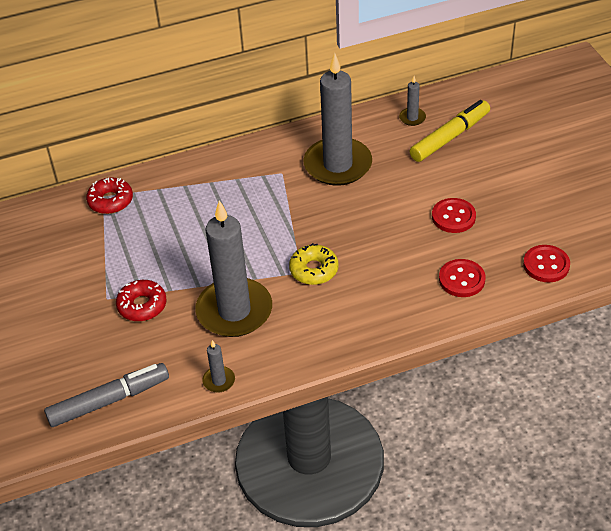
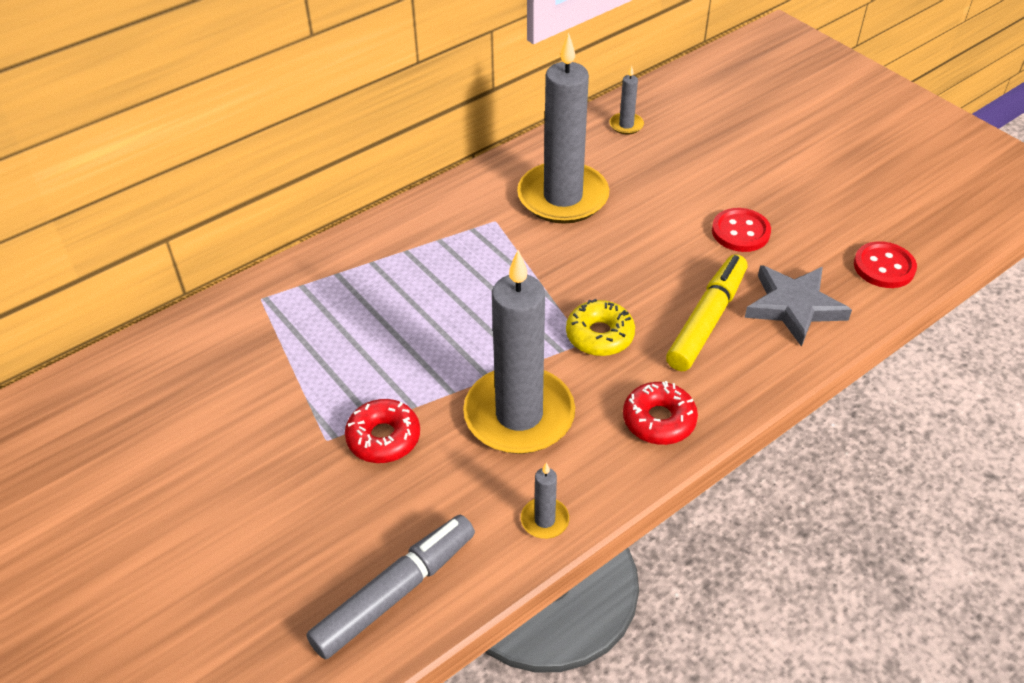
camera: 20 degrees left, 0 degrees up
(110, 201) = (274, 302): red donut -> red donut (659, 420)
(450, 137) = (683, 139): yellow marker -> yellow marker (706, 320)
(461, 279) = (794, 306): red button -> grey star

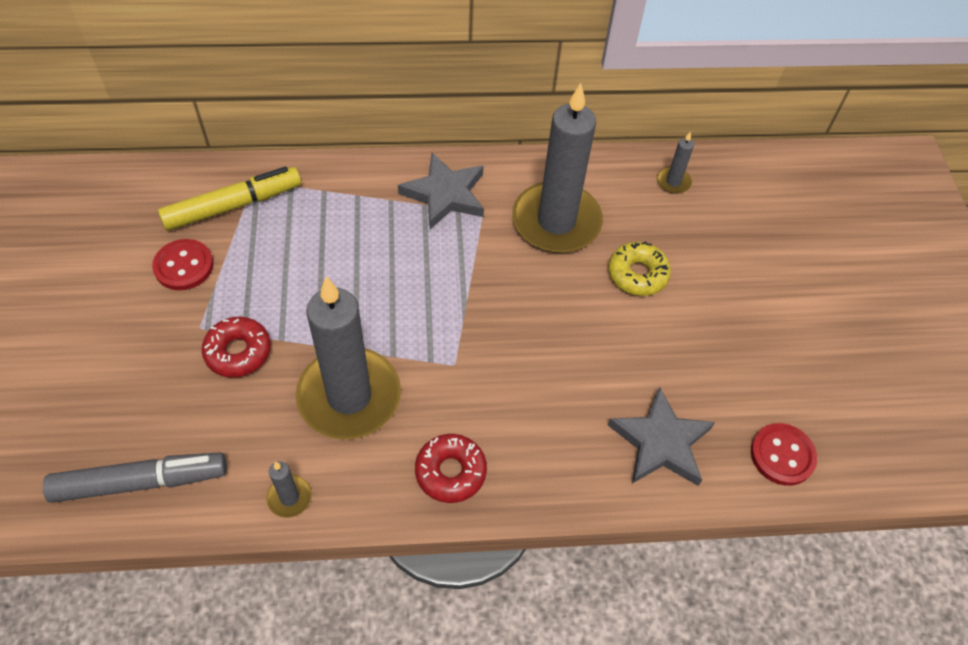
camera: 30 degrees right, 10 degrees up
(450, 223) = (445, 194): none -> grey star
(599, 335) = (472, 366): yellow donut -> yellow donut (637, 274)
(706, 320) = (573, 407): yellow marker -> yellow marker (233, 205)
(740, 232) = (680, 342): red button -> red button (184, 266)

